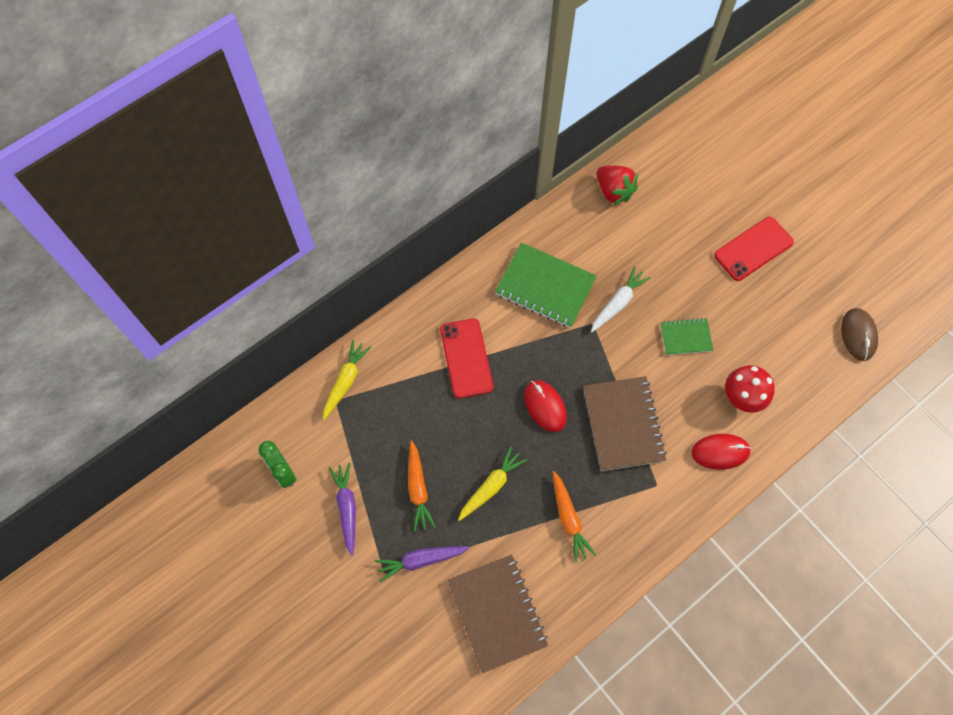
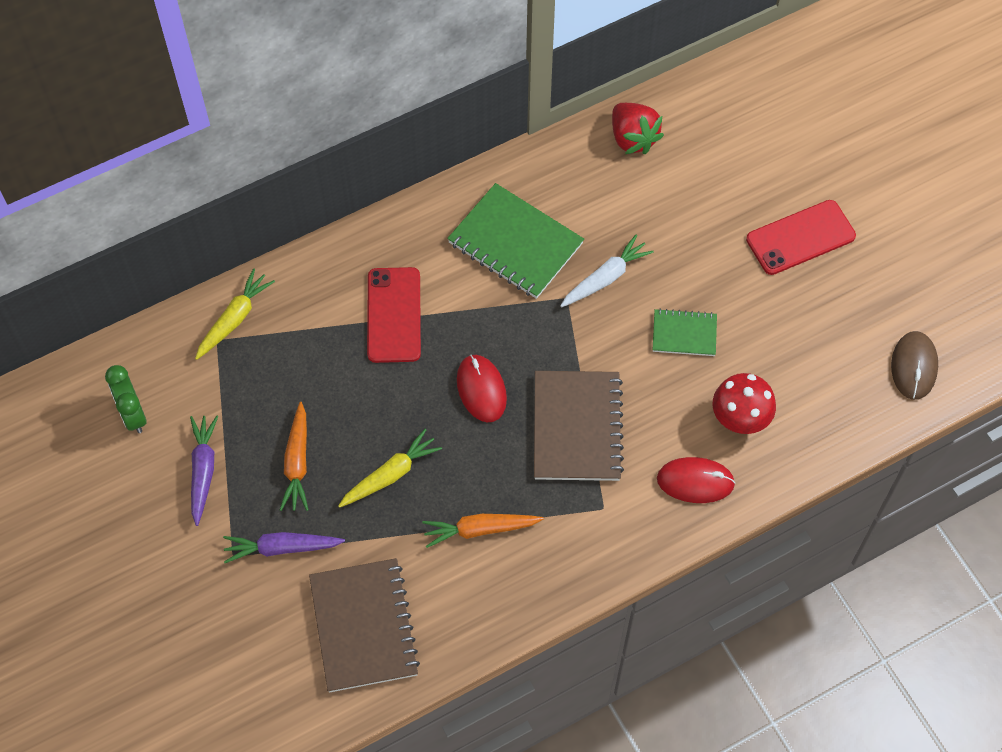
camera: 10 degrees right, 5 degrees down
(568, 518) = (480, 530): orange carrot -> orange carrot turned 90 degrees clockwise

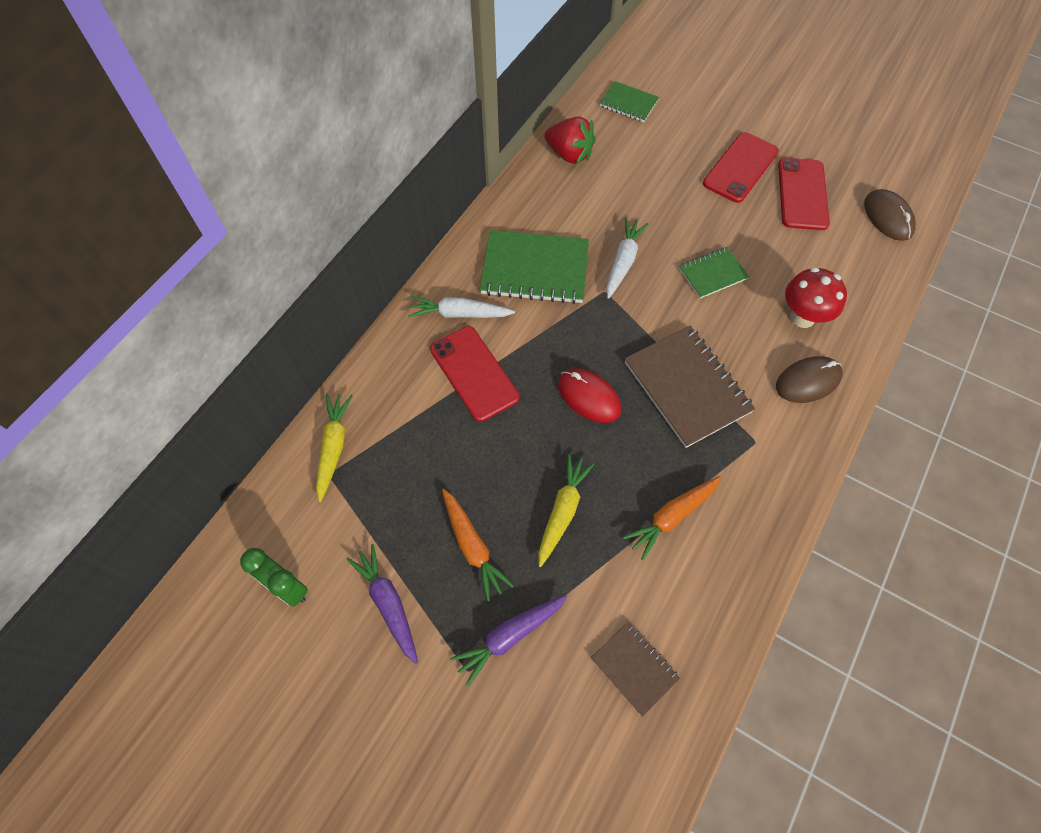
camera: 30 degrees left, 0 degrees up
(363, 626) = (634, 668): brown notebook -> brown notebook, size x0.55
(417, 252) = (459, 314): none -> white carrot
(695, 481) = (808, 381): red mouse -> brown mouse
(736, 109) = (628, 103): none -> green notebook
(843, 298) = (802, 194): none -> red phone

